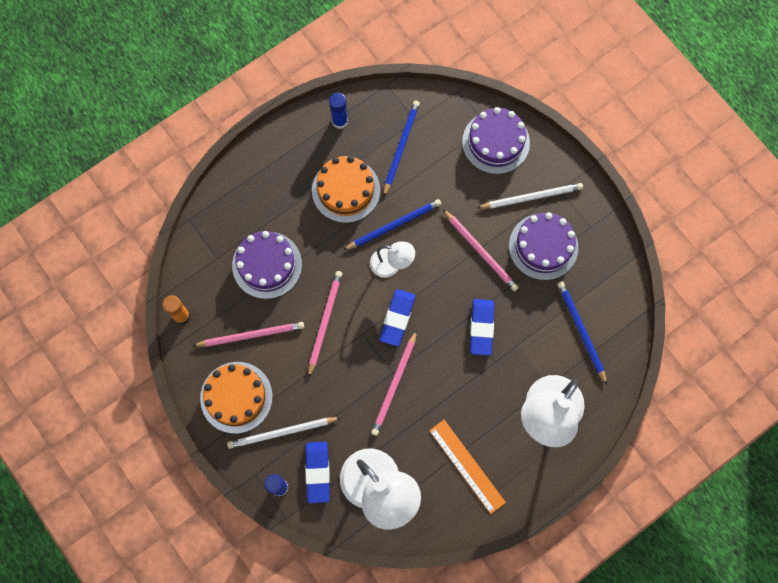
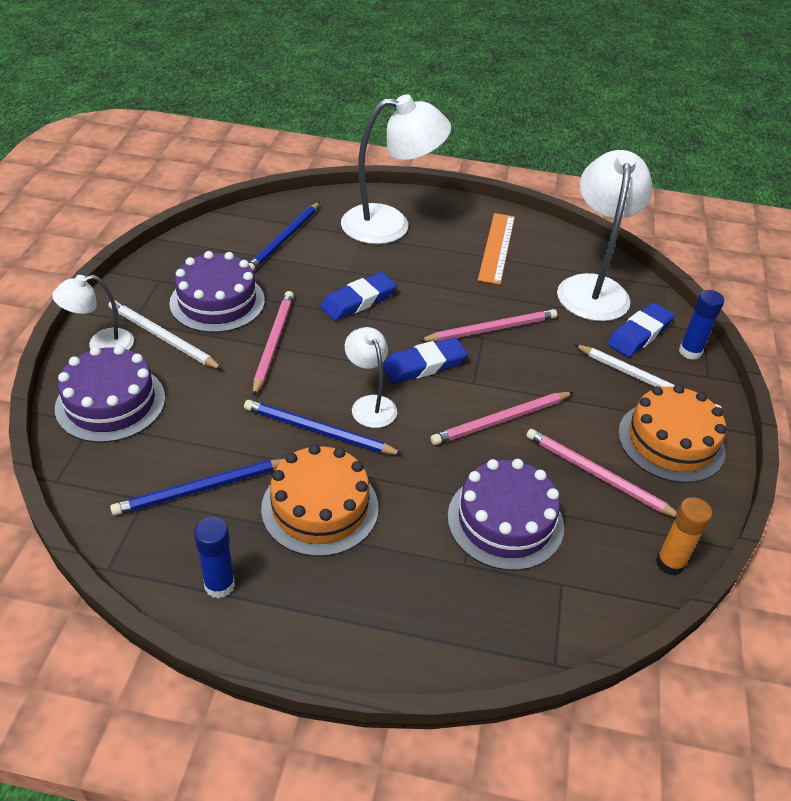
camera: 135 degrees left, 30 degrees down
(549, 163) = (101, 345): none -> white lamp

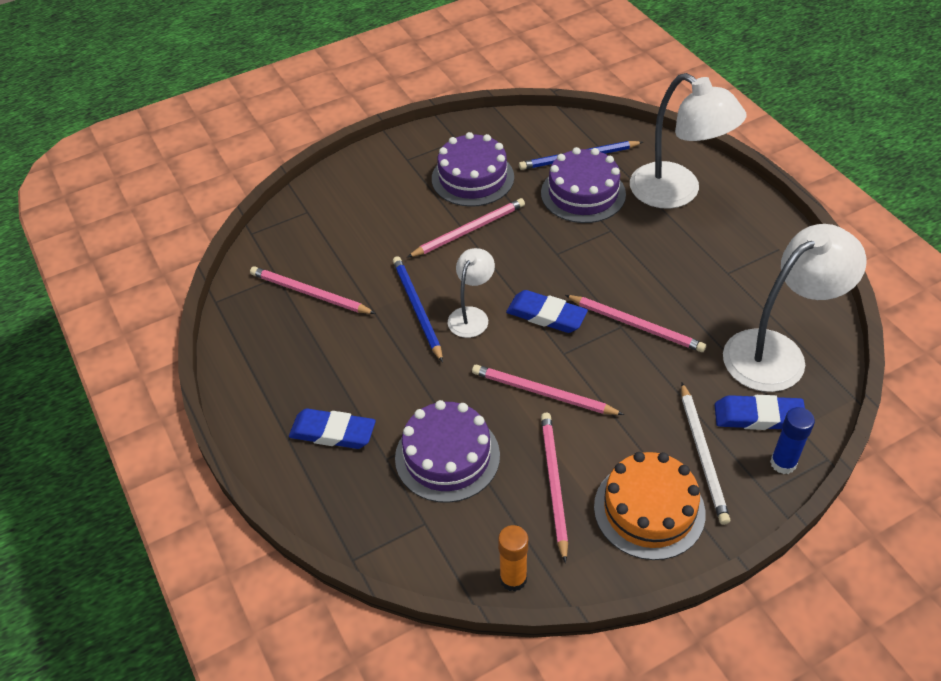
camera: 55 degrees right, 5 degrees up
(101, 345) = (370, 164): white lamp -> none
(110, 403) = (330, 205): purple cake -> purple cake (583, 193)
(162, 337) = (409, 182): white pencil -> none
(200, 489) = (309, 293): blue pencil -> pink pencil
(219, 585) = (250, 355): blue glue stick -> none
(320, 507) = (354, 355): orange cake -> none
(358, 301) = (567, 238): blue eraser -> blue eraser (333, 432)
(497, 248) = (741, 265): orange ruler -> none

